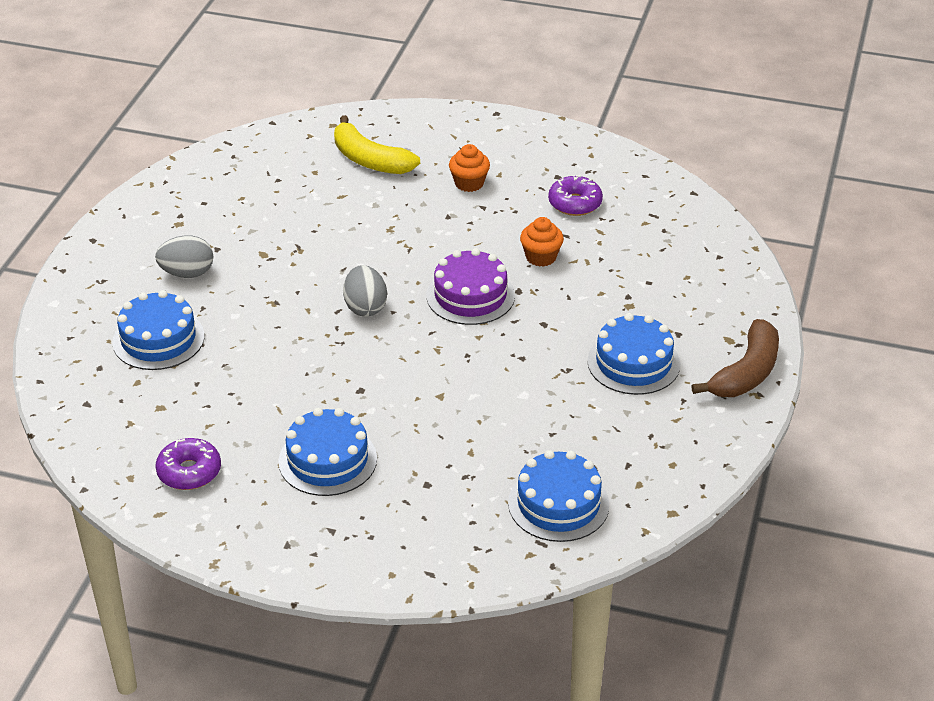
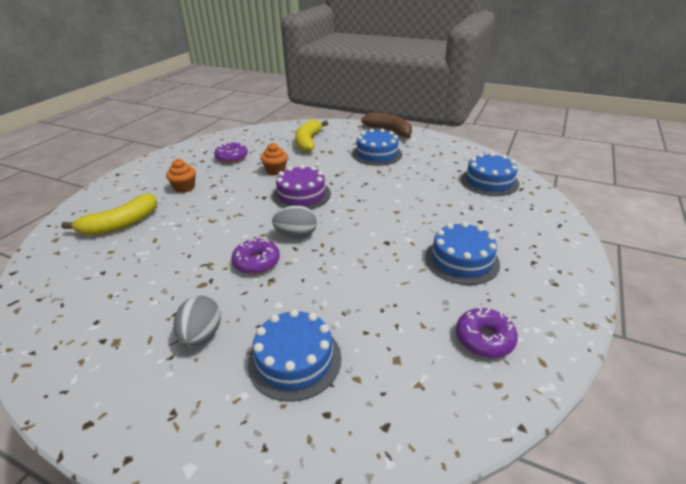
camera: 80 degrees left, 5 degrees down
(305, 285) = (256, 262): none -> purple donut
(661, 275) = (308, 142): none -> yellow banana

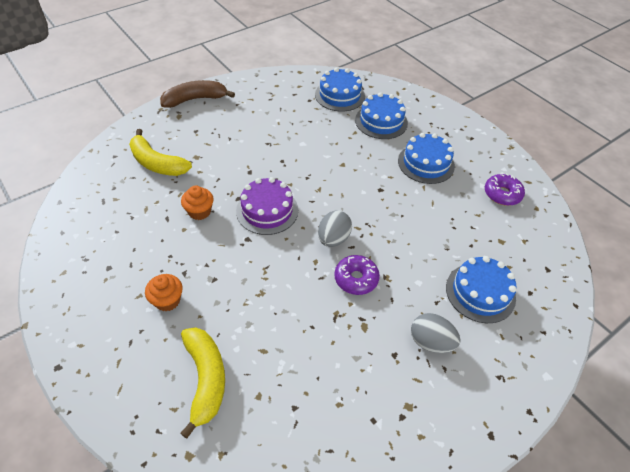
camera: 65 degrees left, 15 degrees up
(232, 158) = (130, 238): purple donut -> none
(377, 154) = (235, 129): blue cake -> blue cake (381, 121)

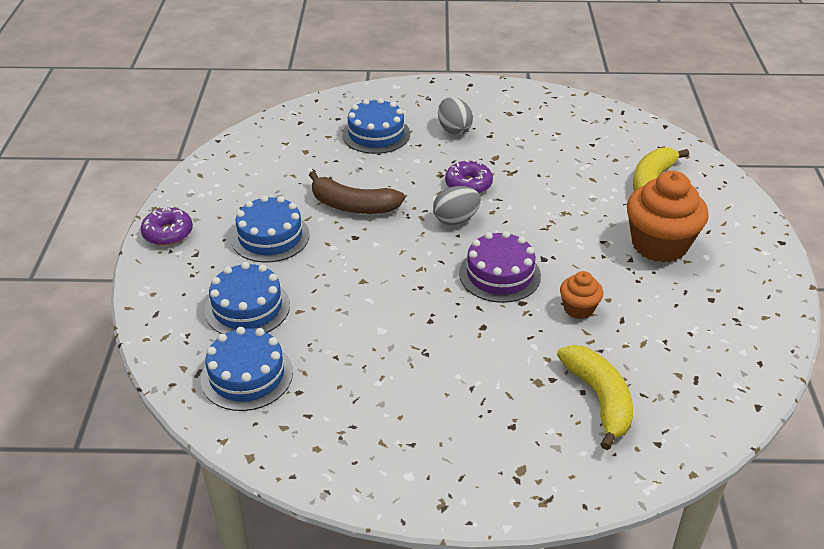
camera: 140 degrees left, 10 degrees down
(167, 300) = (659, 245): orange cupcake -> orange cupcake, size x1.98
(195, 99) = (472, 491): brown banana -> brown banana (353, 206)
(502, 194) = (243, 177): purple donut -> purple donut (168, 233)

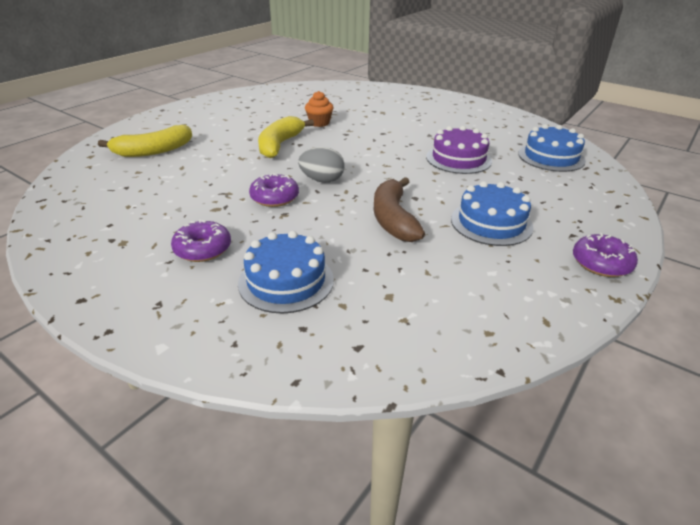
camera: 145 degrees left, 5 degrees down
(247, 307) = (536, 186): blue cake -> none
(353, 206) = (393, 219): brown banana -> brown banana turned 150 degrees counterclockwise
(454, 129) = (203, 249): grey egg -> purple donut
(499, 274) = (339, 146): purple cake -> purple cake (458, 159)
(599, 399) = (362, 101): yellow banana -> yellow banana (279, 145)
(659, 245) = (223, 128): orange cupcake -> none

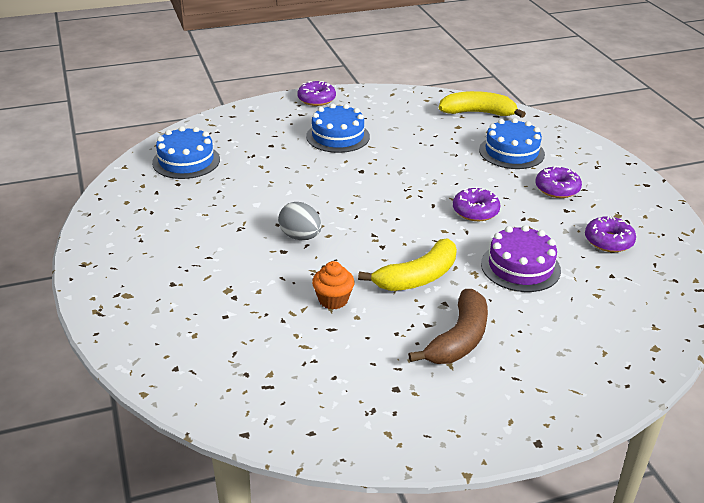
camera: 145 degrees left, 0 degrees up
(131, 212) = (608, 241): none -> purple donut
(153, 151) = (573, 326): yellow banana -> yellow banana (478, 113)
(322, 180) = (418, 213): grey egg -> grey egg (300, 237)
(393, 219) = (401, 162): brown banana -> brown banana (459, 339)
(458, 159) = (266, 189): purple cake -> purple cake (520, 267)

